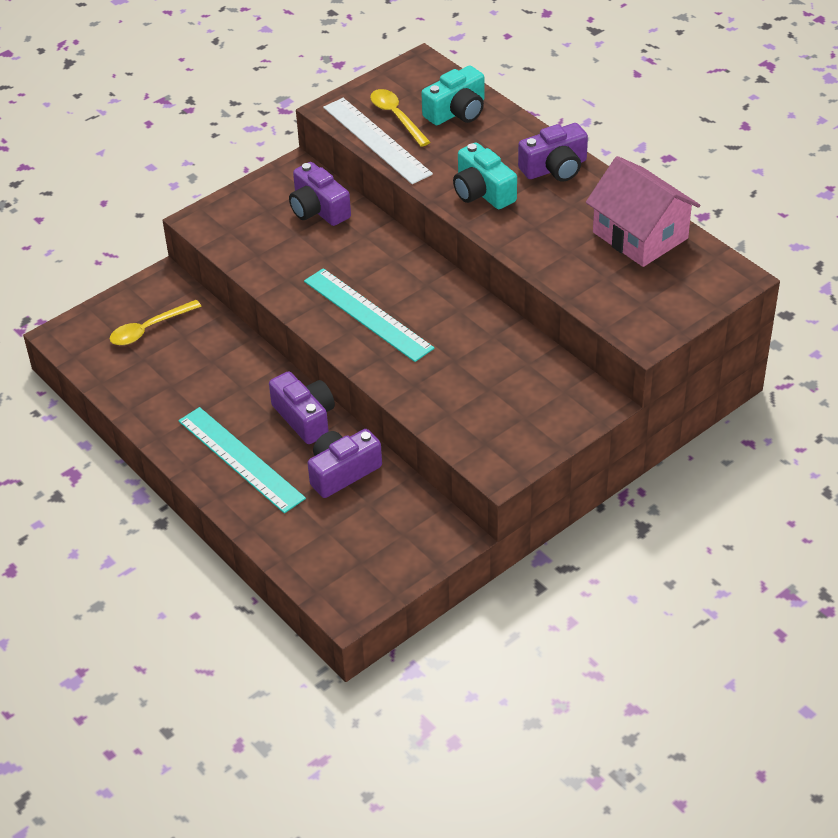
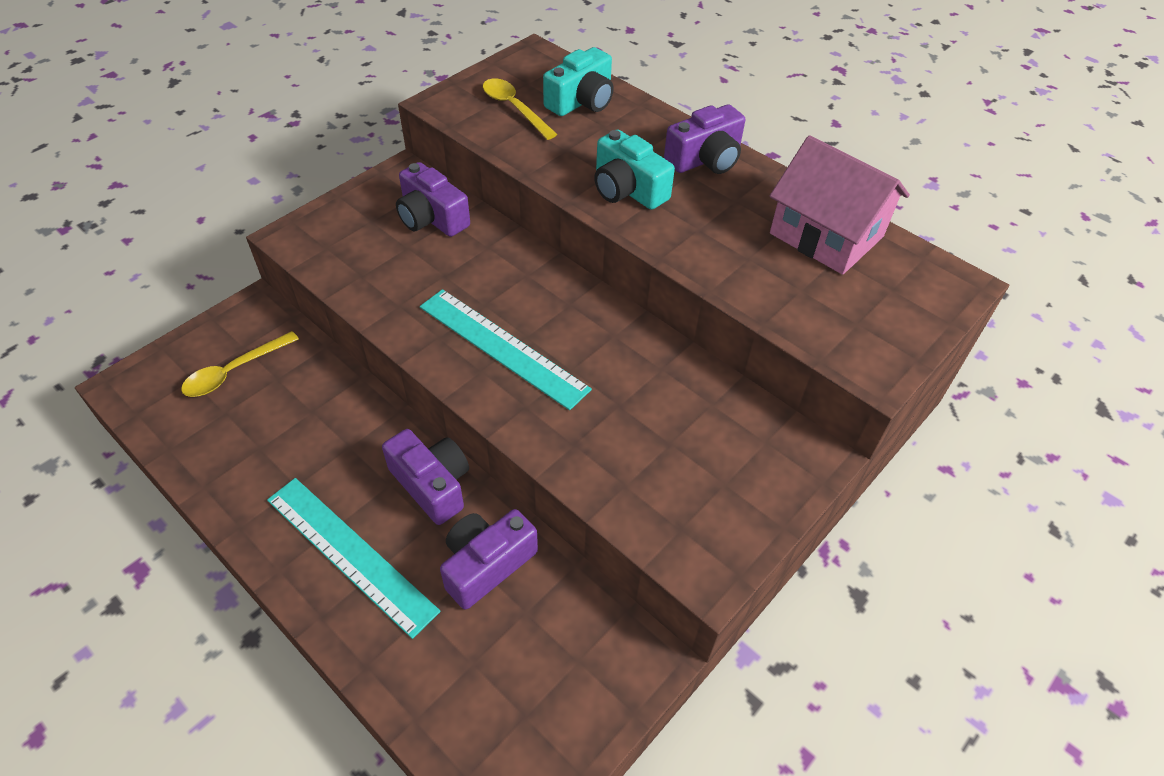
camera: 10 degrees left, 5 degrees up
(376, 140) = (494, 135): white ruler -> none

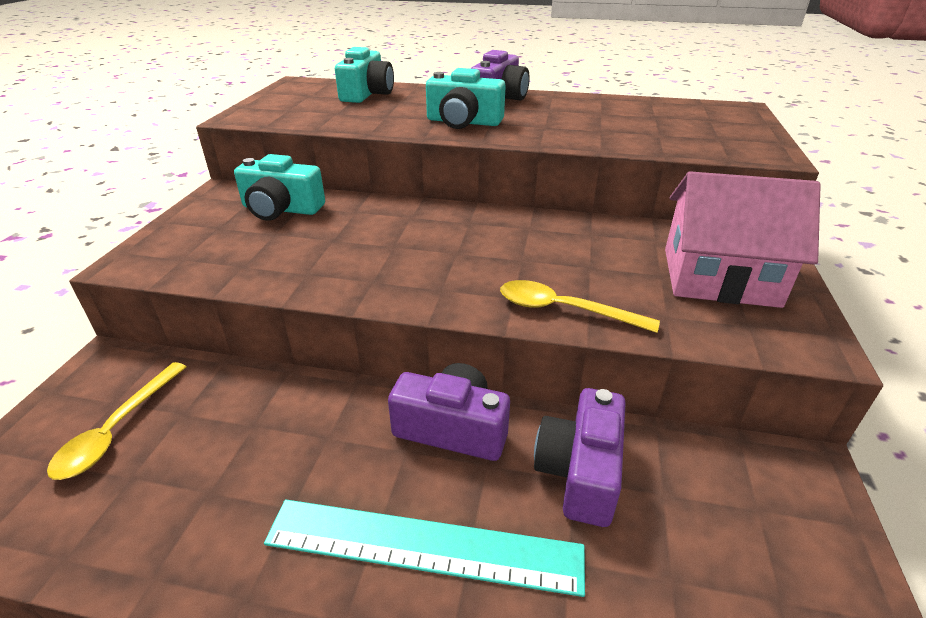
camera: 30 degrees left, 15 degrees down
(431, 218) = (281, 209): purple camera -> turquoise camera
(502, 347) = (443, 267): turquoise ruler -> none
(514, 108) = (314, 107): yellow spoon -> yellow spoon (564, 310)
(826, 235) = (632, 109): pink house -> pink house (719, 277)

